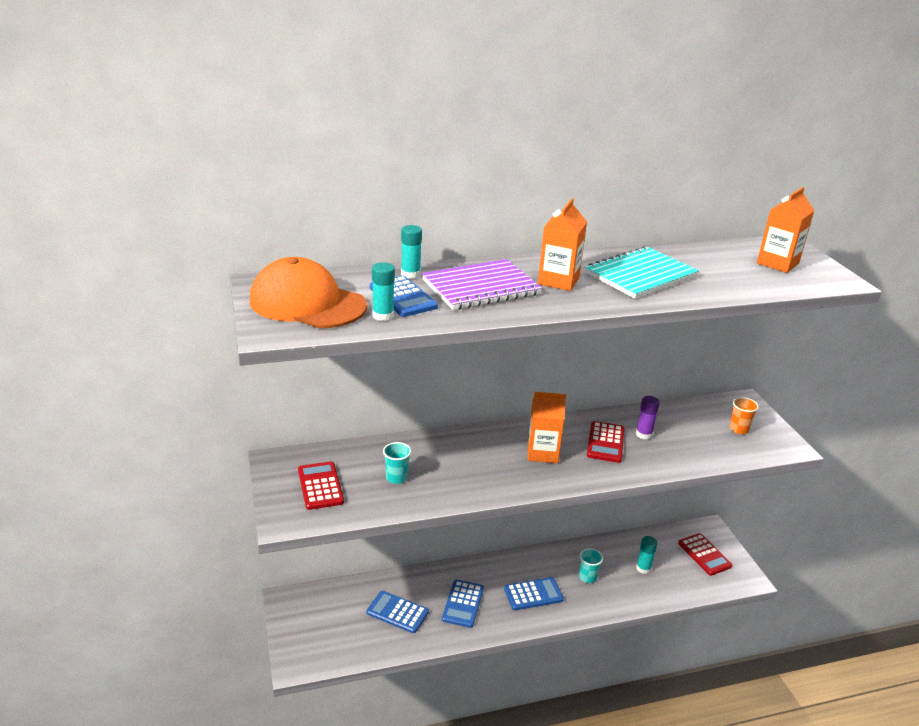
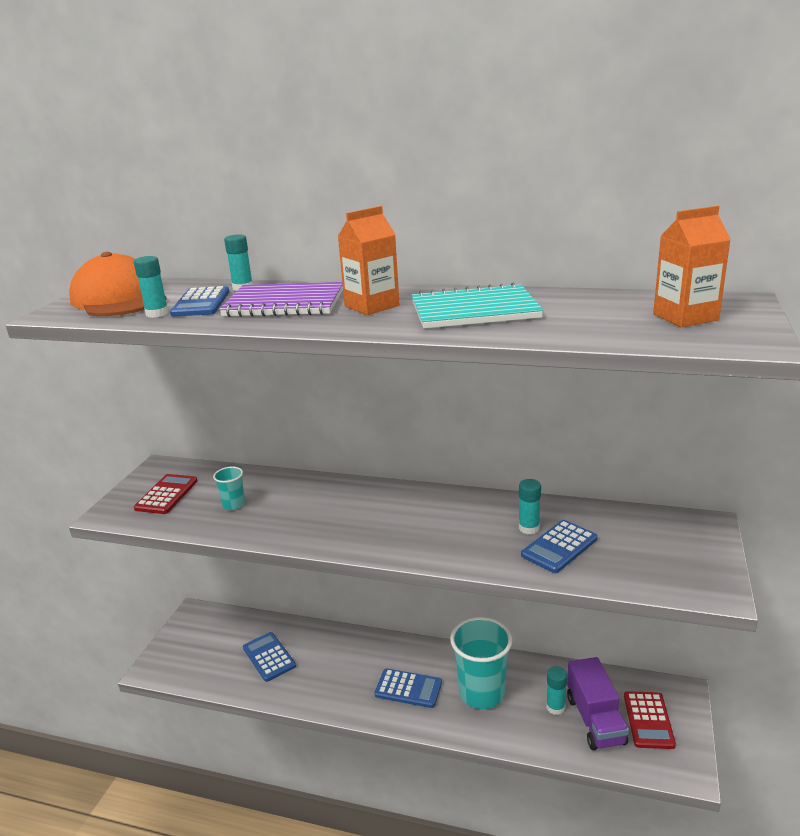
camera: 35 degrees right, 5 degrees down
(463, 604) = (332, 672): blue calculator -> blue calculator (559, 547)
(542, 453) = (393, 518): orange carton -> none
(587, 577) = (481, 693): turquoise cup -> turquoise cup, size x2.14
(605, 442) = (473, 525): red calculator -> none
(644, 434) = (529, 528): purple glue stick -> turquoise glue stick
(674, 567) = (595, 720): none -> purple truck
(738, 429) = (662, 552): orange cup -> none

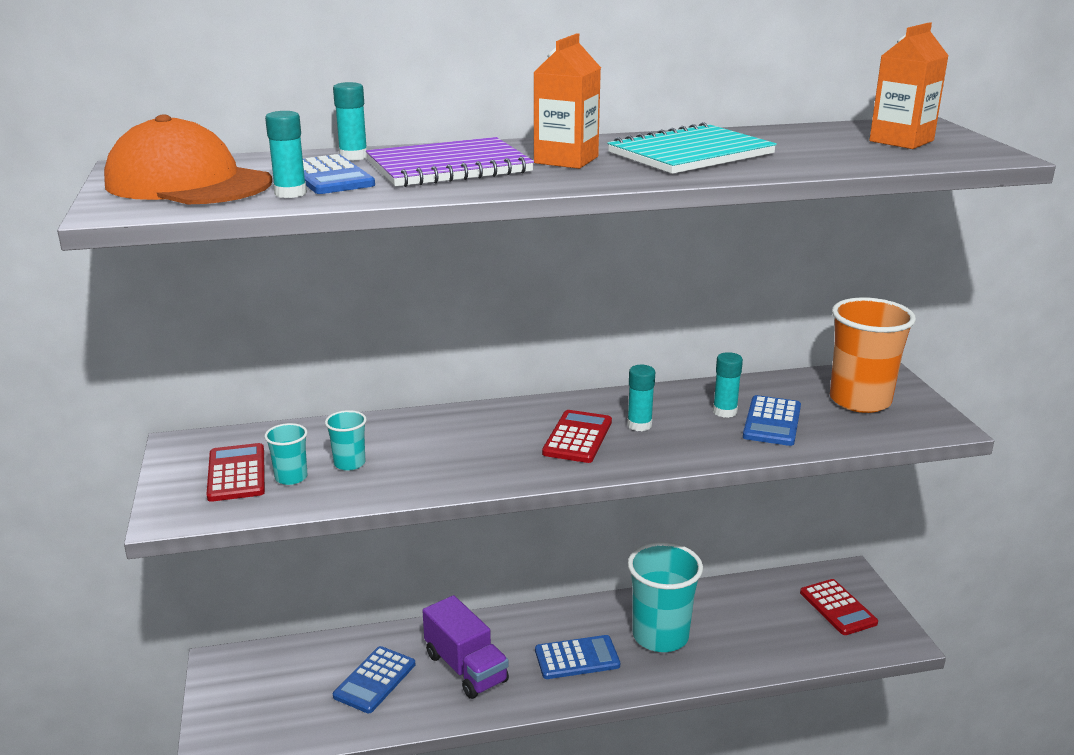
camera: 30 degrees left, 0 degrees up
(192, 506) = (291, 477): none -> turquoise cup
(269, 657) = (375, 680): blue calculator -> blue calculator turned 90 degrees counterclockwise
(395, 522) = (577, 437): none -> red calculator
(555, 707) = (744, 625): turquoise glue stick -> turquoise glue stick (639, 425)
(595, 720) = (790, 624): purple truck -> purple truck (465, 668)
(658, 546) = (860, 400): none -> orange cup

